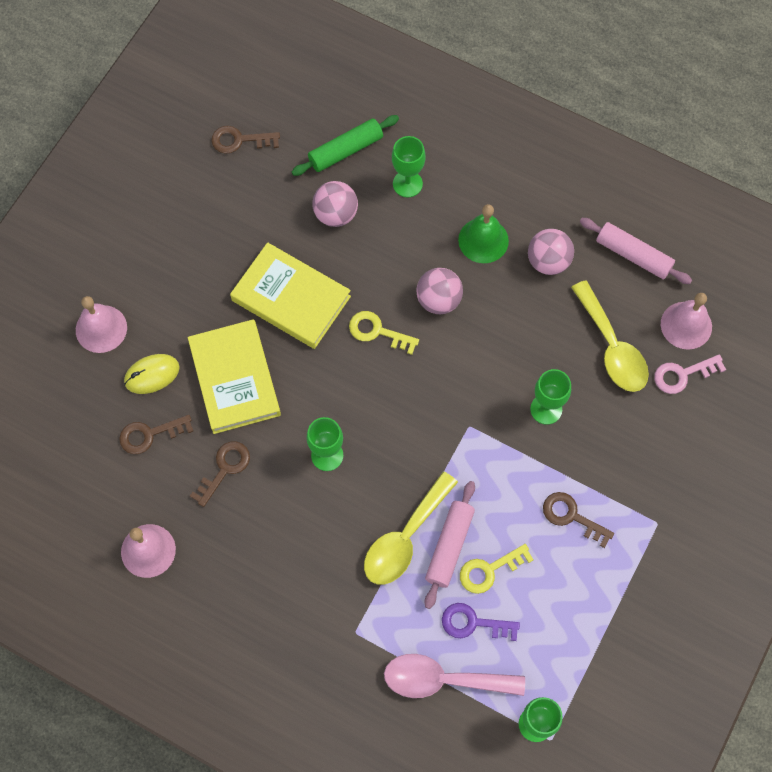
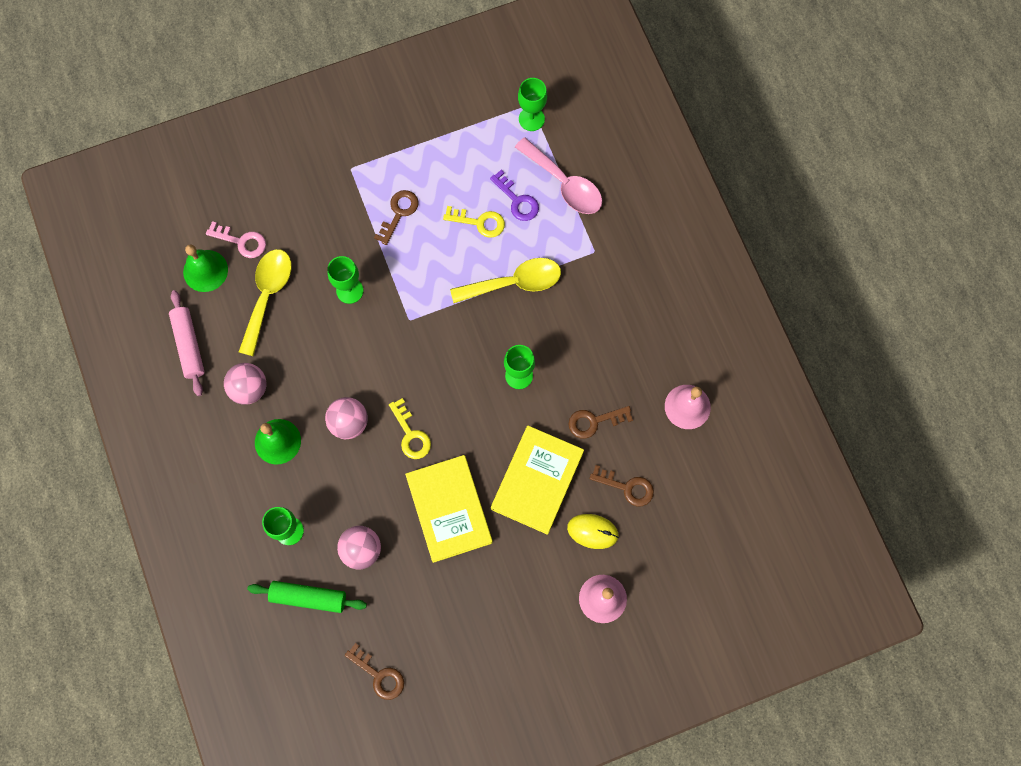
camera: 140 degrees left, 5 degrees up
(449, 546) = (491, 255): pink rolling pin -> none
(571, 516) = (399, 213): brown key -> brown key turned 135 degrees counterclockwise
(686, 325) = (205, 270): pink bell -> green bell

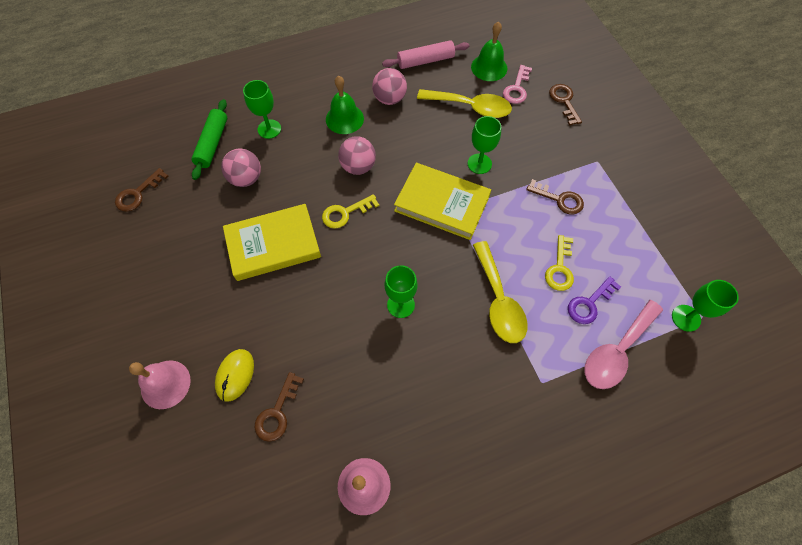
camera: 90 degrees right, 10 degrees down
(537, 480) = (293, 321): yellow book -> yellow book (442, 203)
(594, 421) = (350, 379): brown key -> brown key (564, 101)

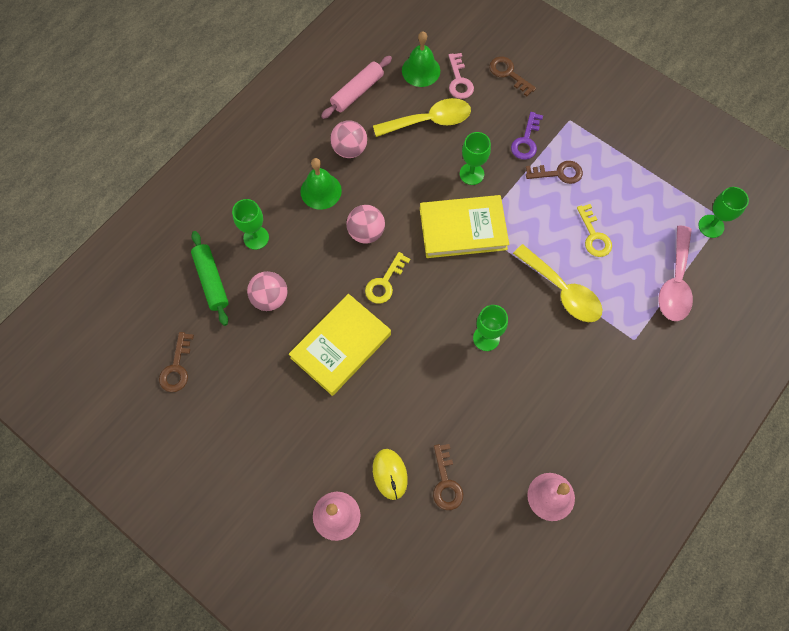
camera: 30 degrees left, 5 degrees up
(589, 303) = (633, 254): purple key -> purple key (526, 140)

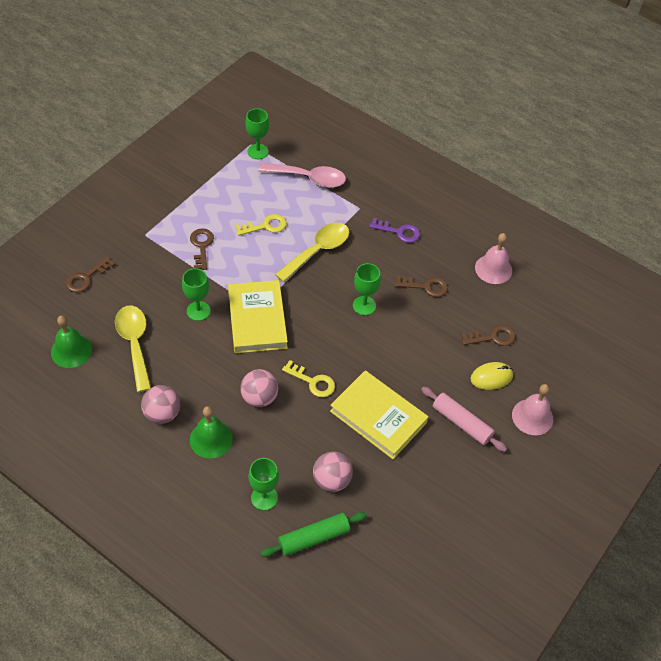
camera: 95 degrees left, 15 degrees down
(177, 367) = (410, 563): brown key -> brown key (425, 286)
(357, 92) = (91, 408): pink rolling pin -> pink rolling pin (461, 423)
(459, 81) = (89, 318): pink key -> none
(526, 140) = (165, 268): purple key -> purple key (399, 232)

